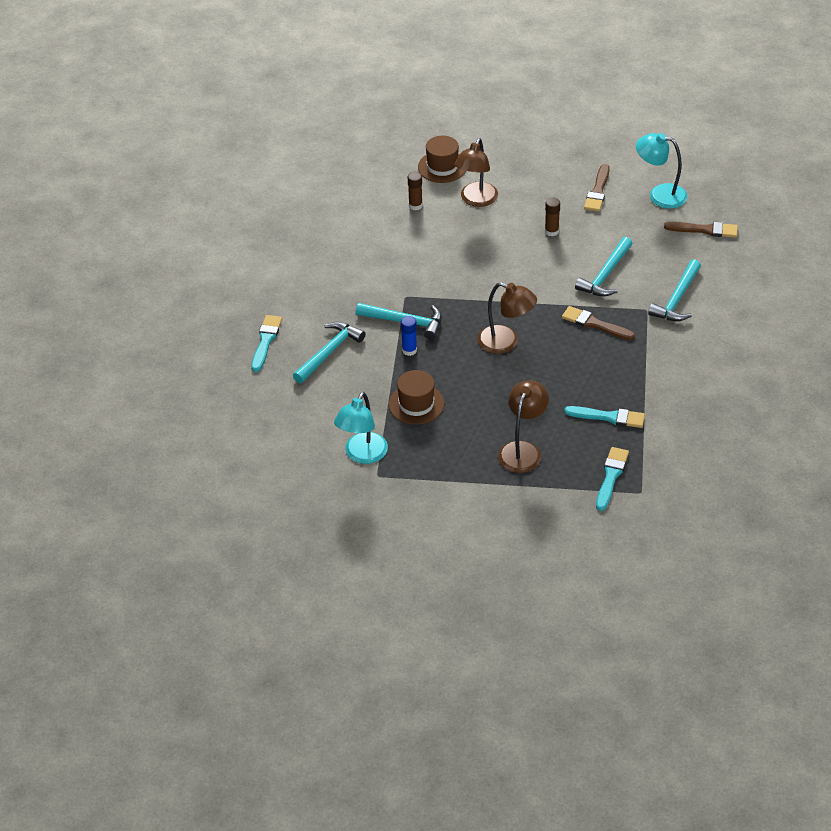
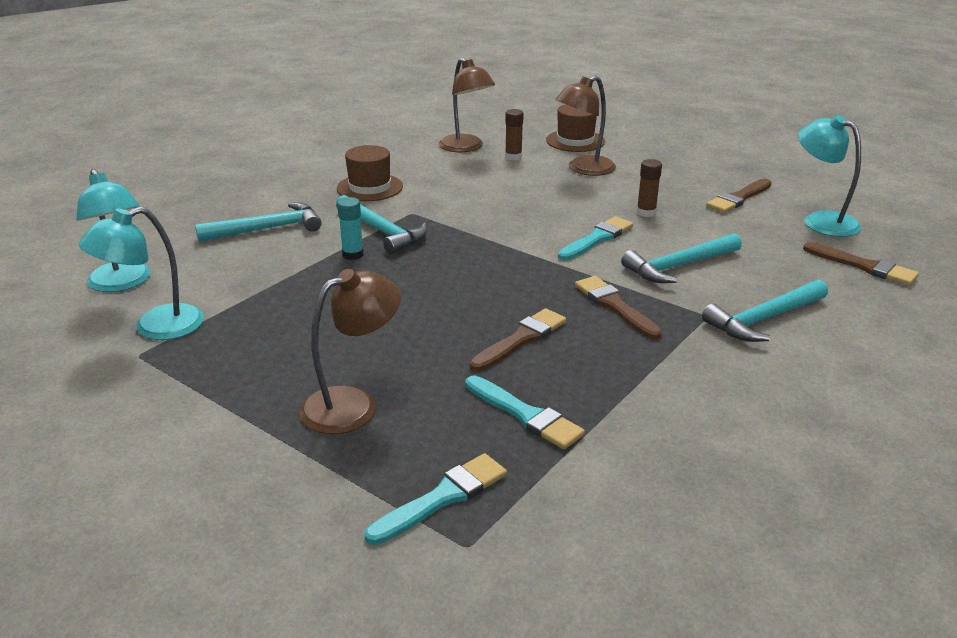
camera: 30 degrees right, 15 degrees down
(266, 341) = (222, 201): turquoise brush -> turquoise brush (597, 239)
(299, 436) = (122, 283): none -> turquoise lamp
(409, 350) = (353, 255): blue glue stick -> turquoise glue stick
(416, 404) = (289, 303): brown hat -> brown hat (369, 187)
(506, 342) = (475, 285): brown lamp -> brown lamp (466, 147)
(566, 371) = (521, 339): none -> brown brush

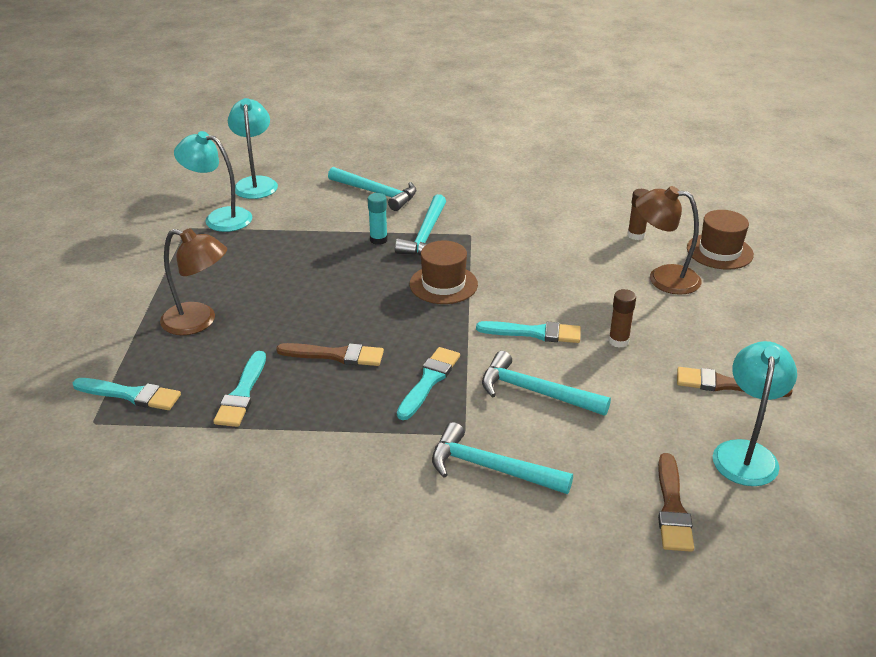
camera: 55 degrees right, 5 degrees up
(122, 283) = (256, 183): turquoise lamp -> turquoise lamp turned 150 degrees clockwise
(369, 187) = (488, 200): brown hat -> brown hat (443, 284)
(466, 147) = (620, 207): brown lamp -> none
(615, 306) = (429, 381): brown brush -> turquoise brush

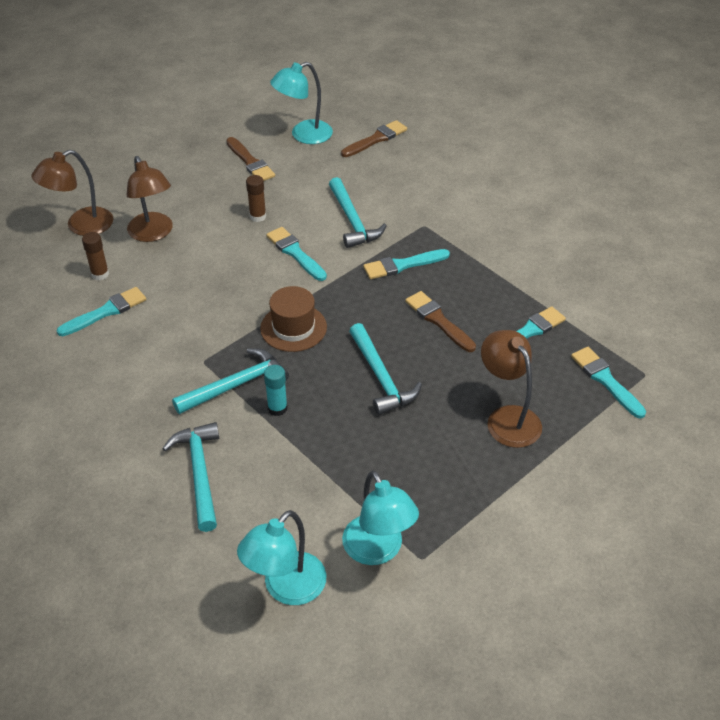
camera: 135 degrees left, 10 degrees up
(491, 468) = (434, 202): turquoise hammer -> turquoise hammer (381, 377)
(584, 221) = (106, 312): none -> turquoise brush
(719, 251) = (81, 226): brown hat -> brown lamp

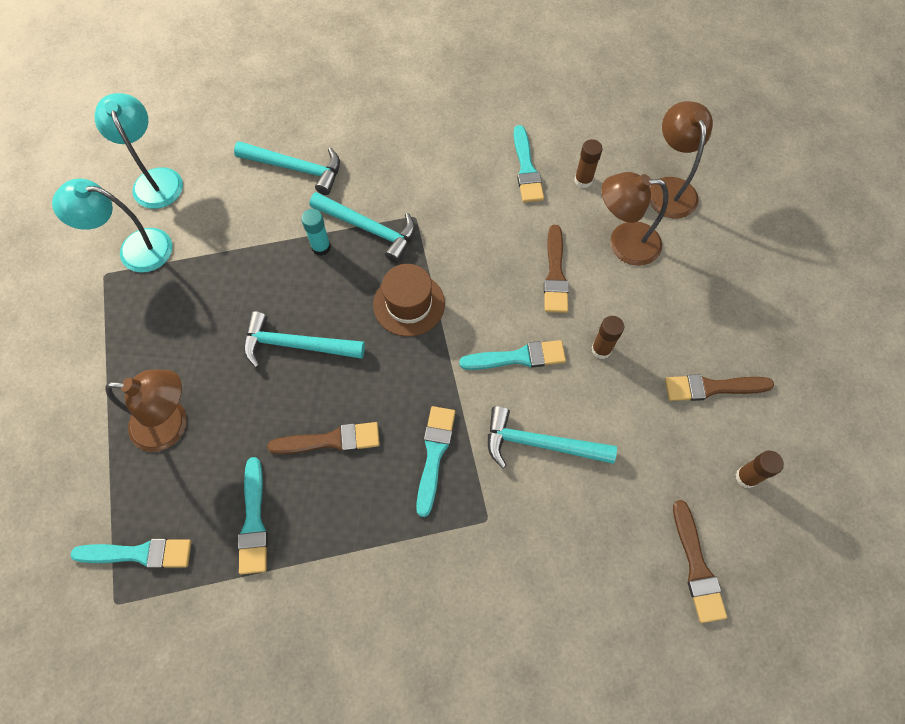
camera: 120 degrees right, 20 degrees up
(207, 259) = (555, 274): none -> brown brush
(236, 385) = (369, 229): turquoise hammer -> turquoise hammer turned 60 degrees counterclockwise
(303, 135) = (746, 477): turquoise lamp -> brown glue stick

